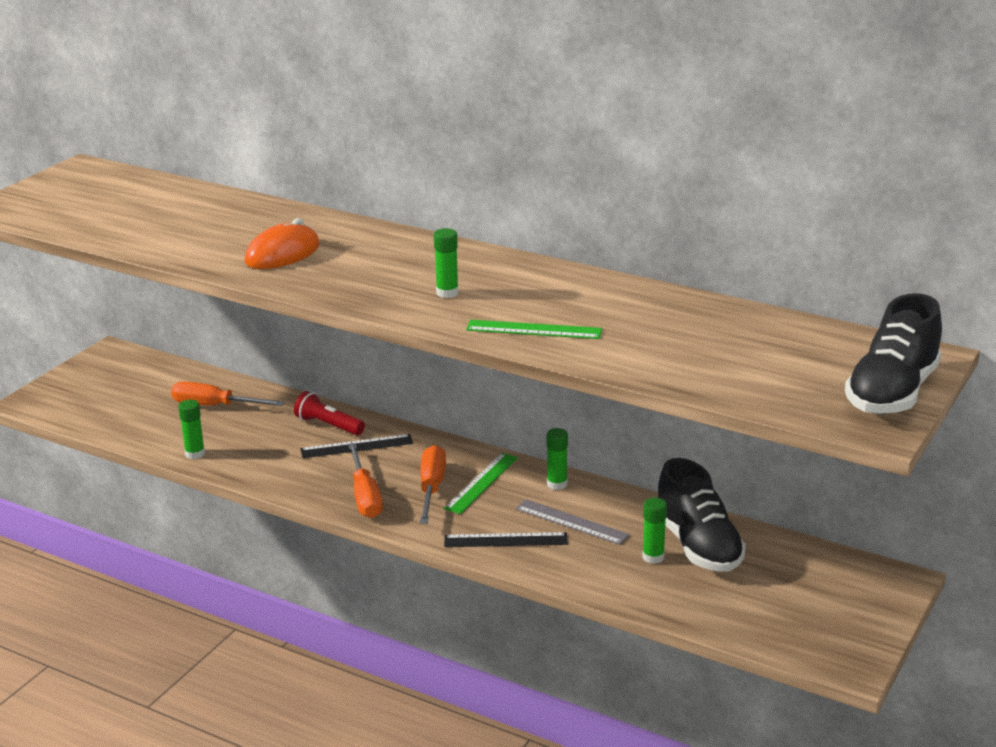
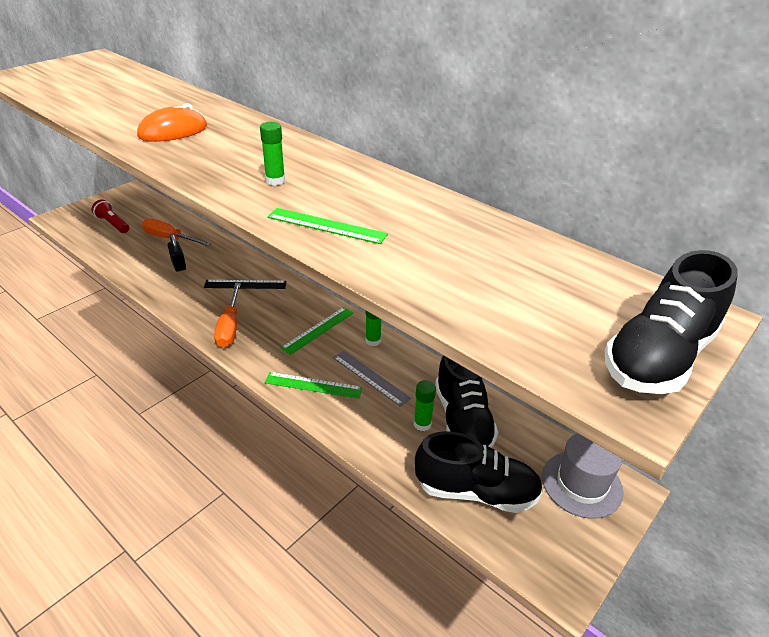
camera: 10 degrees right, 10 degrees up
(195, 454) = (135, 272): green glue stick -> none
(249, 436) = (178, 265): none -> black padlock
(328, 425) = (235, 265): red flashlight -> red flashlight (113, 224)
(431, 488) = (280, 328): orange screwdriver -> none
(505, 540) = (313, 385): black ruler -> green ruler
(737, 607) = (476, 491): none -> black shoe
(849, 582) = (581, 484): none -> grey hat

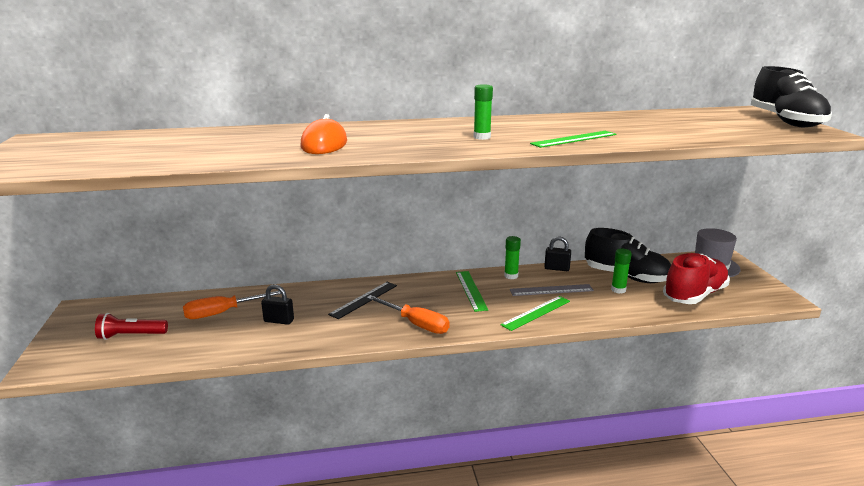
camera: 50 degrees left, 15 degrees down
(423, 363) = (556, 268): none -> black padlock
(476, 491) = (694, 295): black shoe -> red shoe

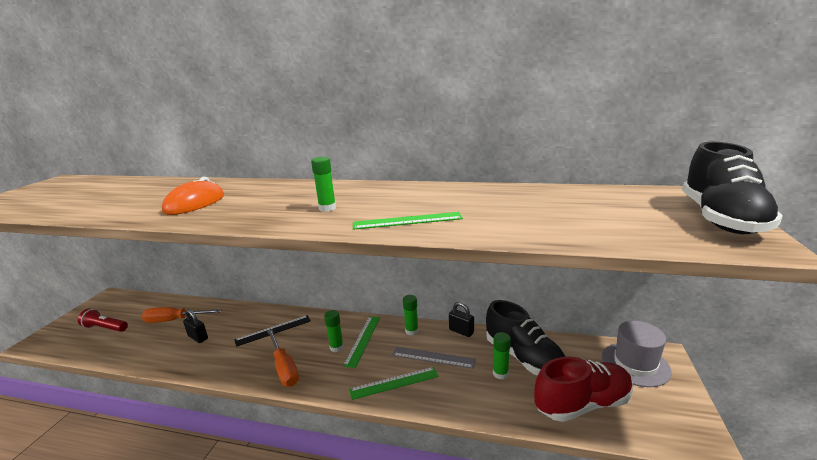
camera: 25 degrees right, 0 degrees up
(451, 300) = (336, 347): none -> green glue stick

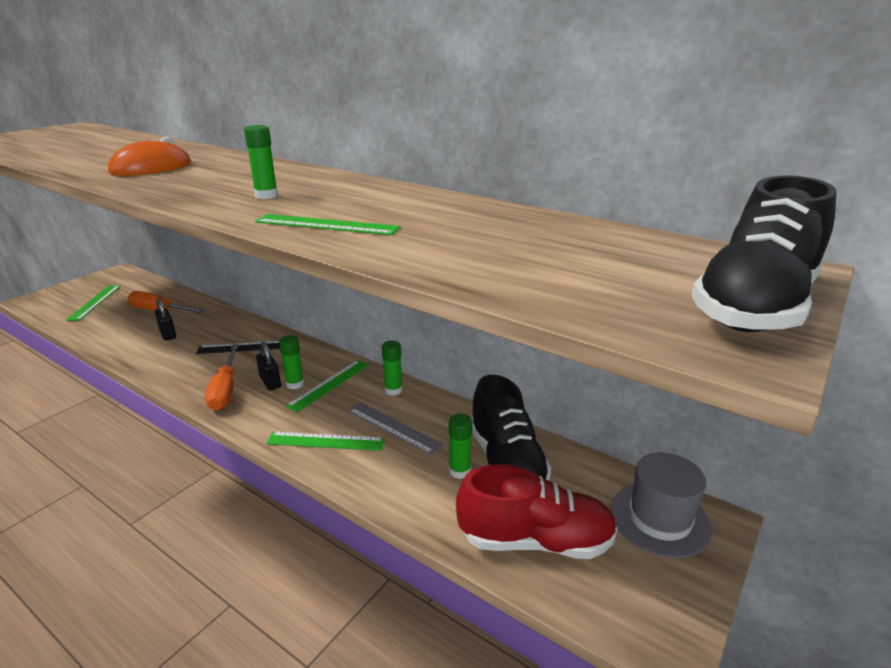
camera: 20 degrees right, 5 degrees up
(105, 328) = (95, 302): red flashlight -> green ruler
(461, 331) = (453, 408): black padlock -> black padlock (270, 382)

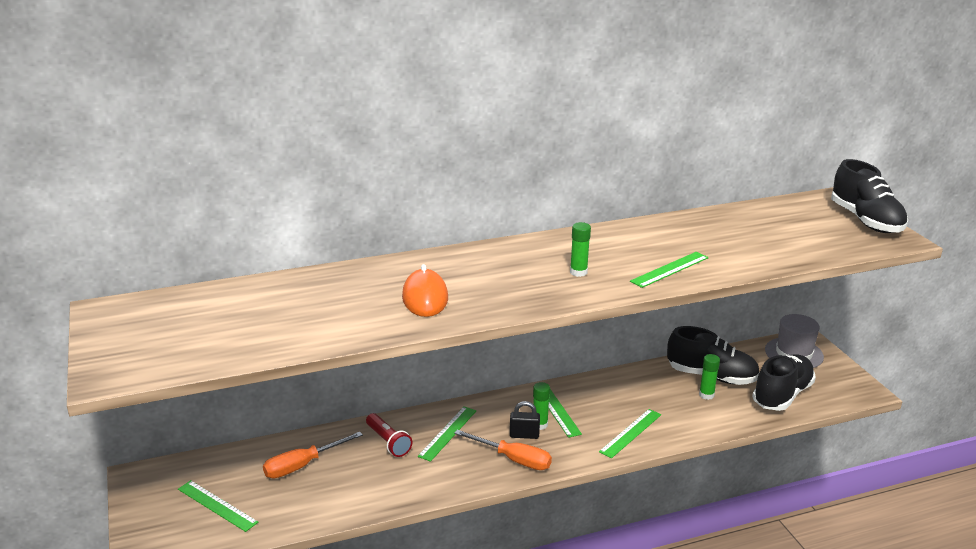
camera: 55 degrees left, 0 degrees up
(168, 334) = (368, 470): black padlock -> none
(212, 329) = (388, 442): none -> red flashlight
(245, 347) = (447, 433): black ruler -> green ruler
(393, 390) = (593, 386): green glue stick -> none
(393, 427) = (639, 402): grey ruler -> none
(535, 541) = (782, 395): red shoe -> black shoe

